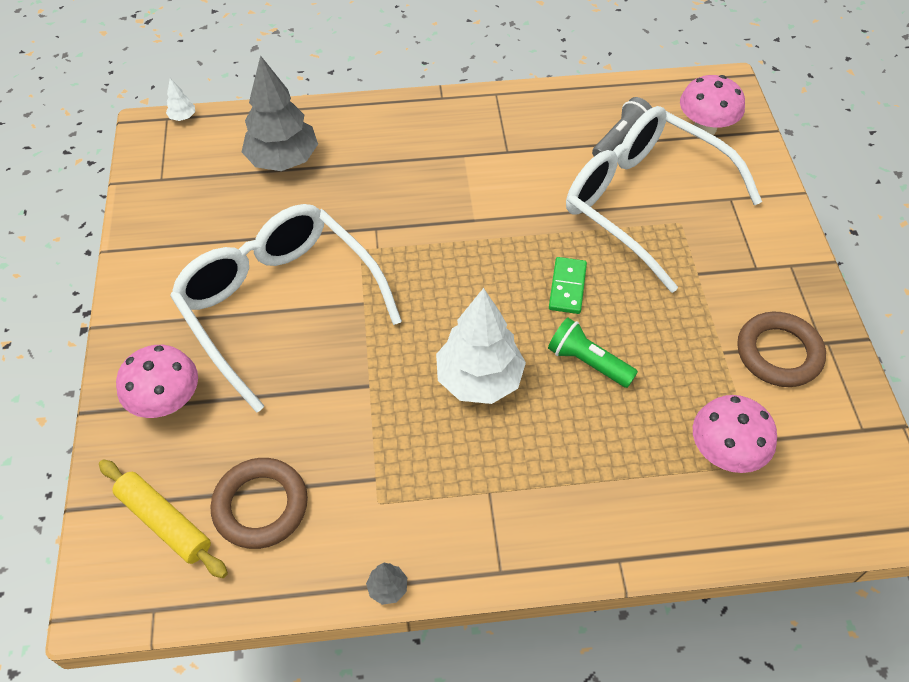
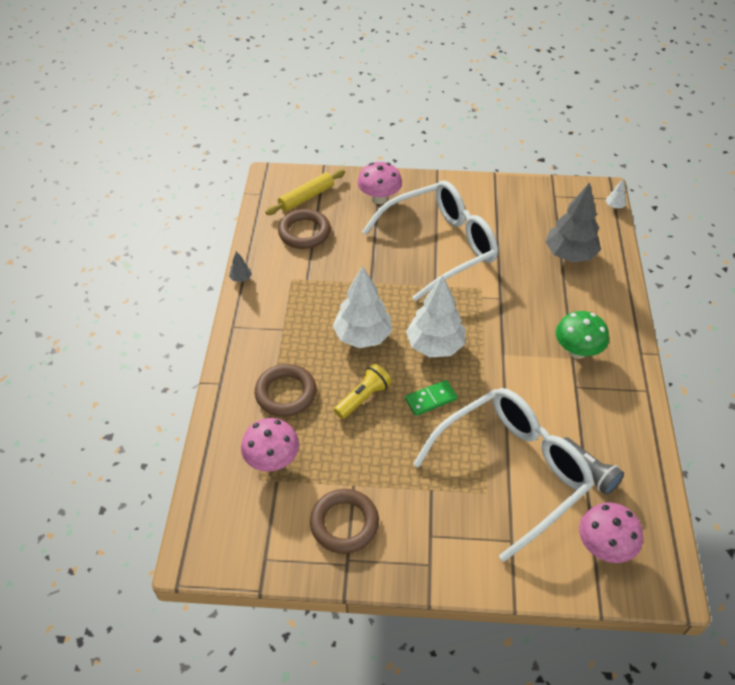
camera: 100 degrees right, 5 degrees down
(452, 151) = (577, 351): none -> green mushroom
(476, 292) = (435, 345): none -> white tree
(567, 287) = (431, 399): green domino -> green domino turned 45 degrees counterclockwise
(588, 362) = (363, 398): green flashlight -> yellow flashlight
(609, 460) = (286, 393): none -> brown ring

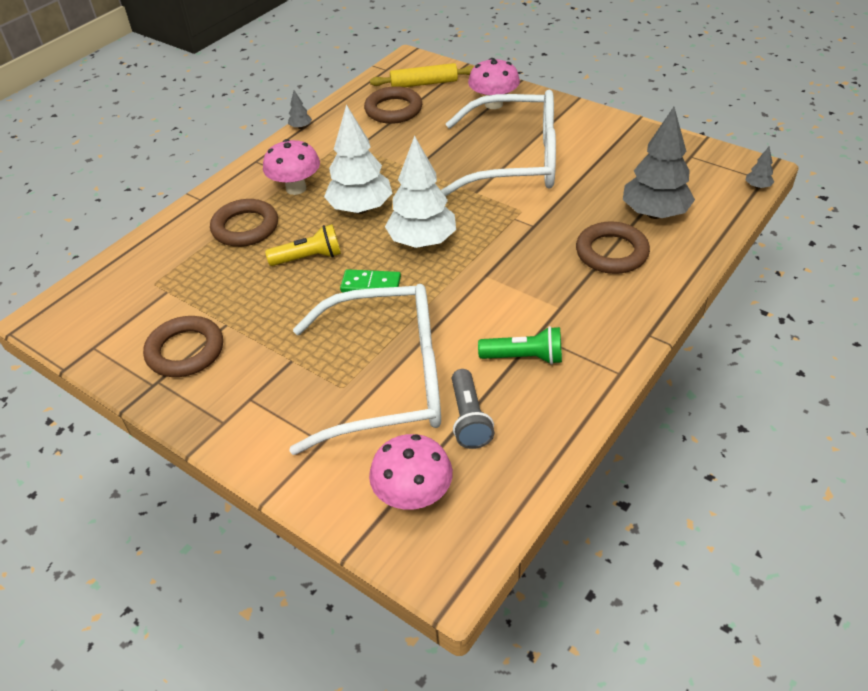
camera: 35 degrees right, 5 degrees down
(272, 460) = (179, 274): pink mushroom -> pink mushroom (296, 188)
(568, 298) = (611, 252): none -> brown ring
(577, 351) = (571, 303): green mushroom -> none
(582, 408) = (524, 357): none -> green flashlight
(614, 206) = (757, 186): white tree -> grey tree

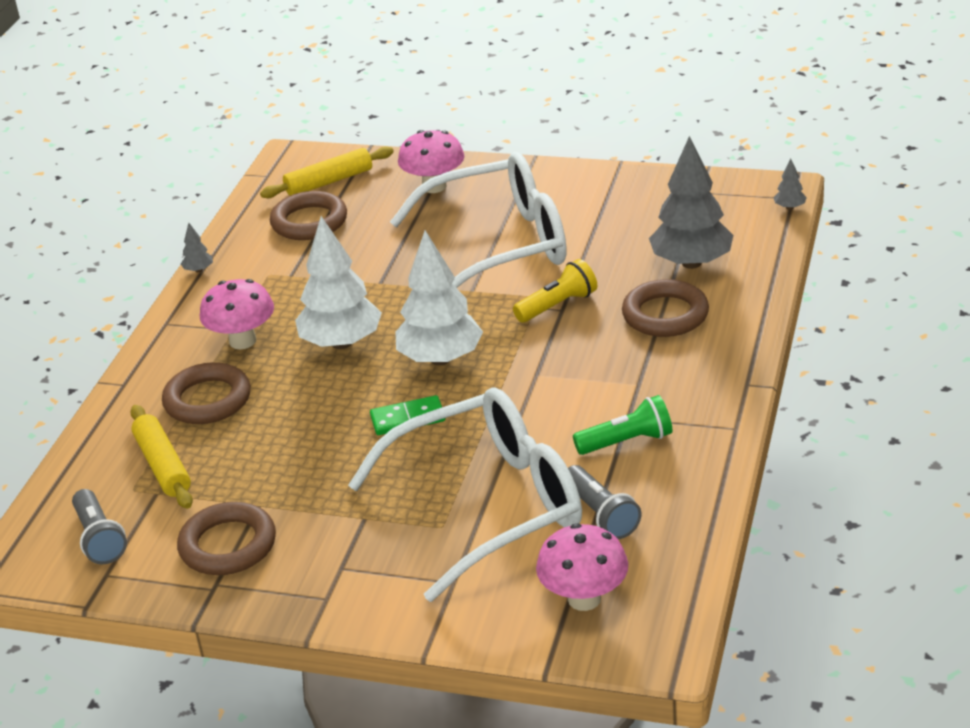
camera: 20 degrees left, 10 degrees down
(108, 316) = (99, 538): none -> grey flashlight
(184, 270) = (163, 465): none -> yellow rolling pin
(308, 258) = (312, 411): yellow flashlight -> yellow flashlight (557, 305)

